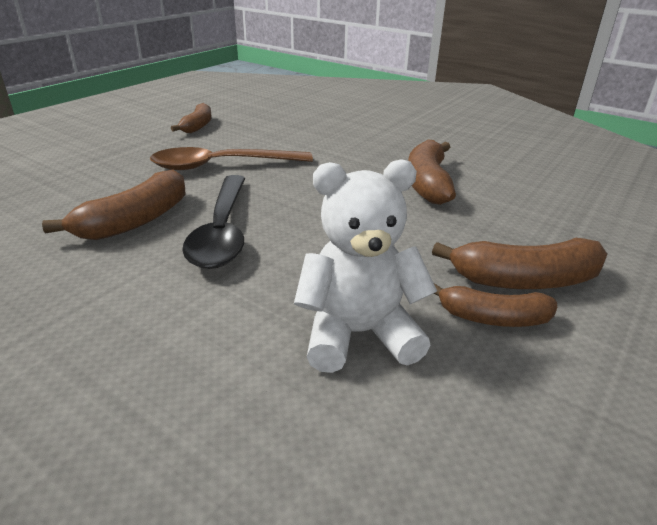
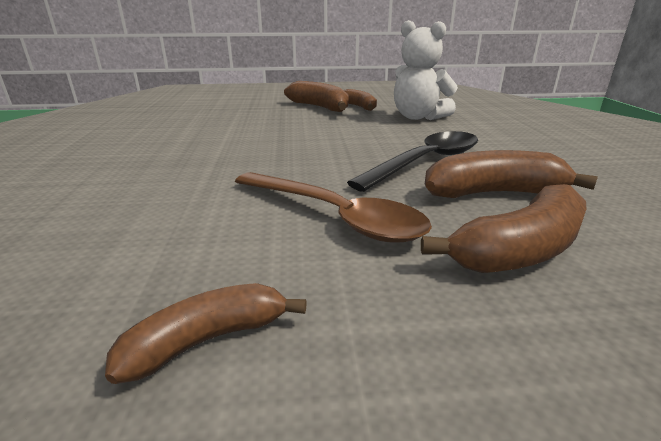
camera: 130 degrees left, 5 degrees down
(427, 183) = (231, 138): brown banana -> brown banana (519, 250)

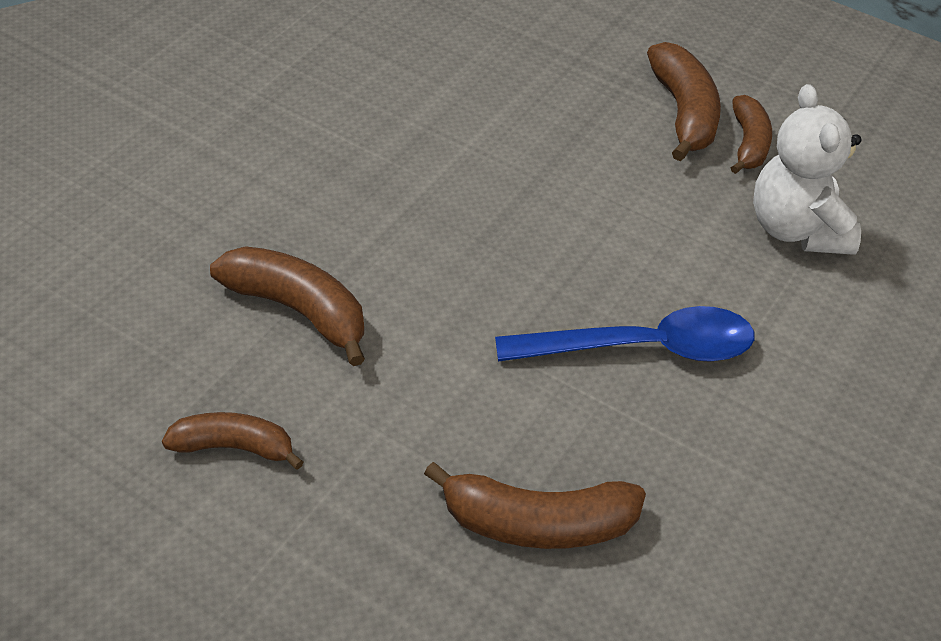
camera: 35 degrees right, 20 degrees up
(335, 216) = (434, 380): brown spoon -> none
(426, 162) = (644, 348): black spoon -> blue spoon
(493, 193) = (635, 446): brown banana -> brown banana (298, 310)

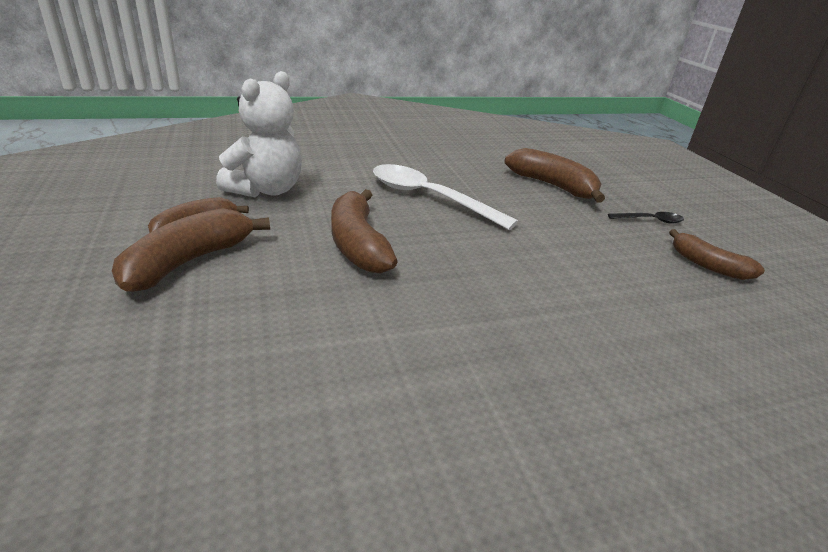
camera: 140 degrees left, 15 degrees down
(298, 310) = (632, 302): brown banana -> brown banana (357, 244)
(344, 521) = (650, 220): none -> black spoon
(644, 348) = (429, 197): blue spoon -> white spoon

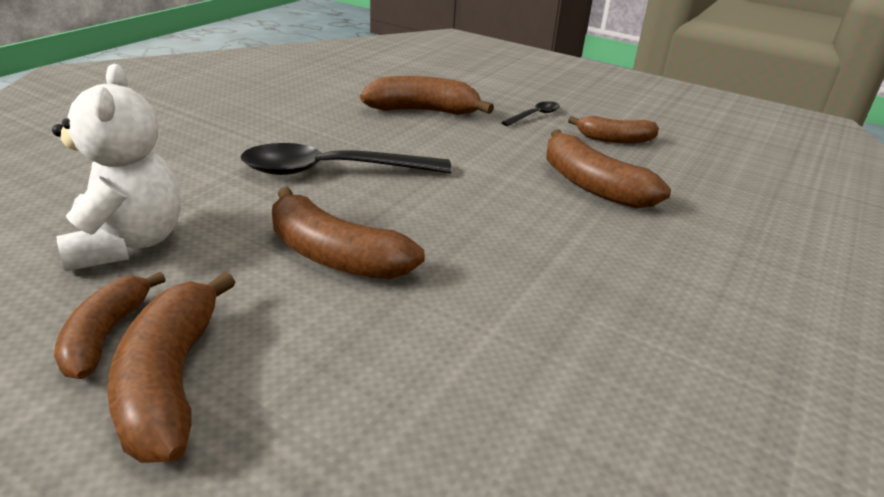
camera: 40 degrees left, 0 degrees up
(429, 197) = (331, 170): white spoon -> black spoon
(625, 288) = (592, 185): none -> brown banana

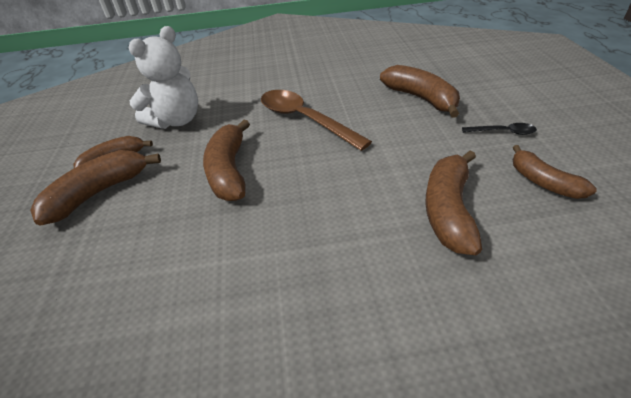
camera: 55 degrees right, 10 degrees up
(331, 170) = (304, 119): black spoon -> brown spoon

